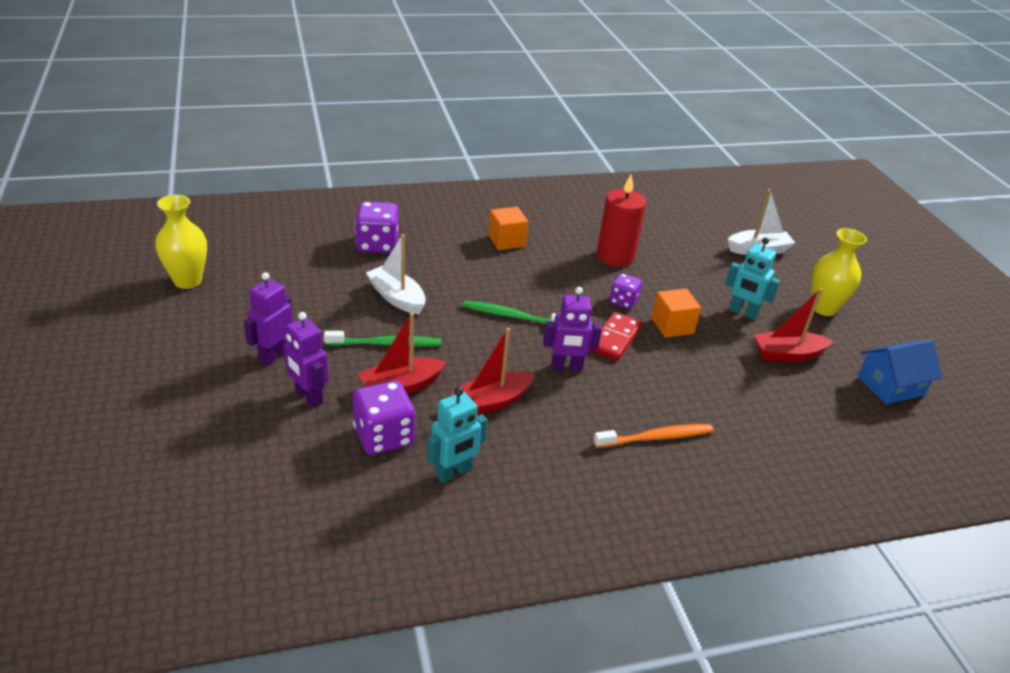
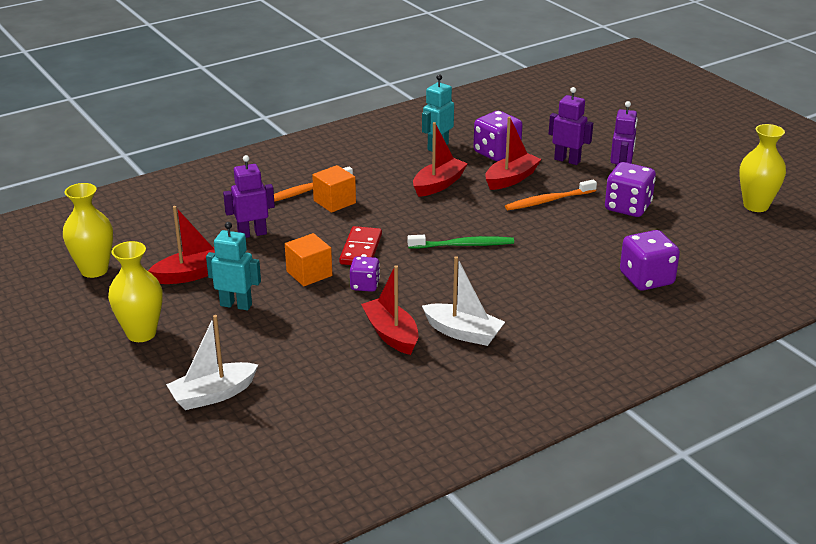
camera: 165 degrees right, 5 degrees down
(313, 313) = (628, 207): none -> purple dice
(386, 344) = (548, 201): green toothbrush -> orange toothbrush
(397, 298) = (575, 235): white boat -> white boat (463, 333)
(506, 241) = (522, 320): orange cube -> orange cube (334, 202)
(566, 367) = (394, 218): purple robot -> purple robot (252, 234)
(615, 256) = (391, 334): red candle -> red boat
(890, 386) = (94, 270): blue house -> yellow vase

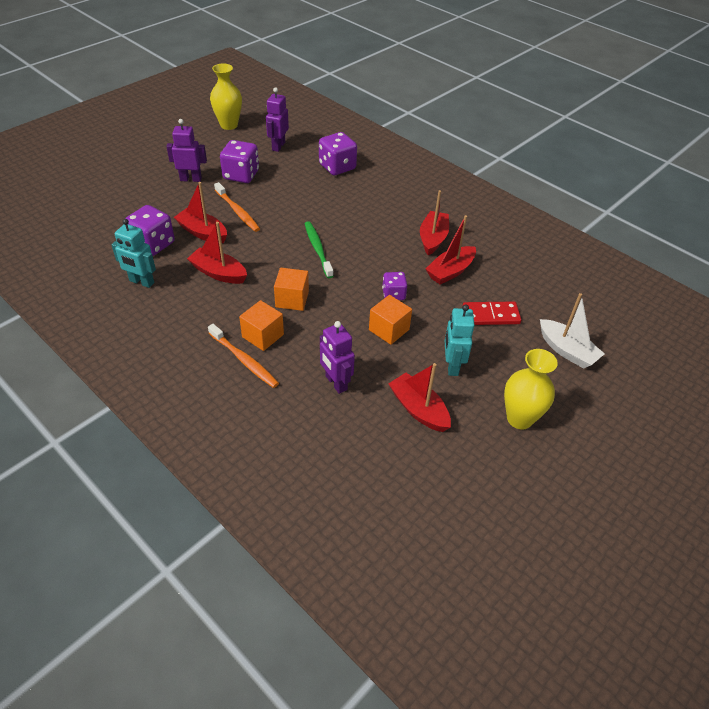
camera: 105 degrees left, 15 degrees up
(94, 270) = (440, 494): yellow vase -> none
(361, 249) = (341, 305): red domino -> red domino (490, 315)
(381, 221) = (292, 299): none -> orange cube
(463, 333) = (433, 238): white boat -> red boat
(567, 160) = (165, 205): purple robot -> purple robot (278, 146)

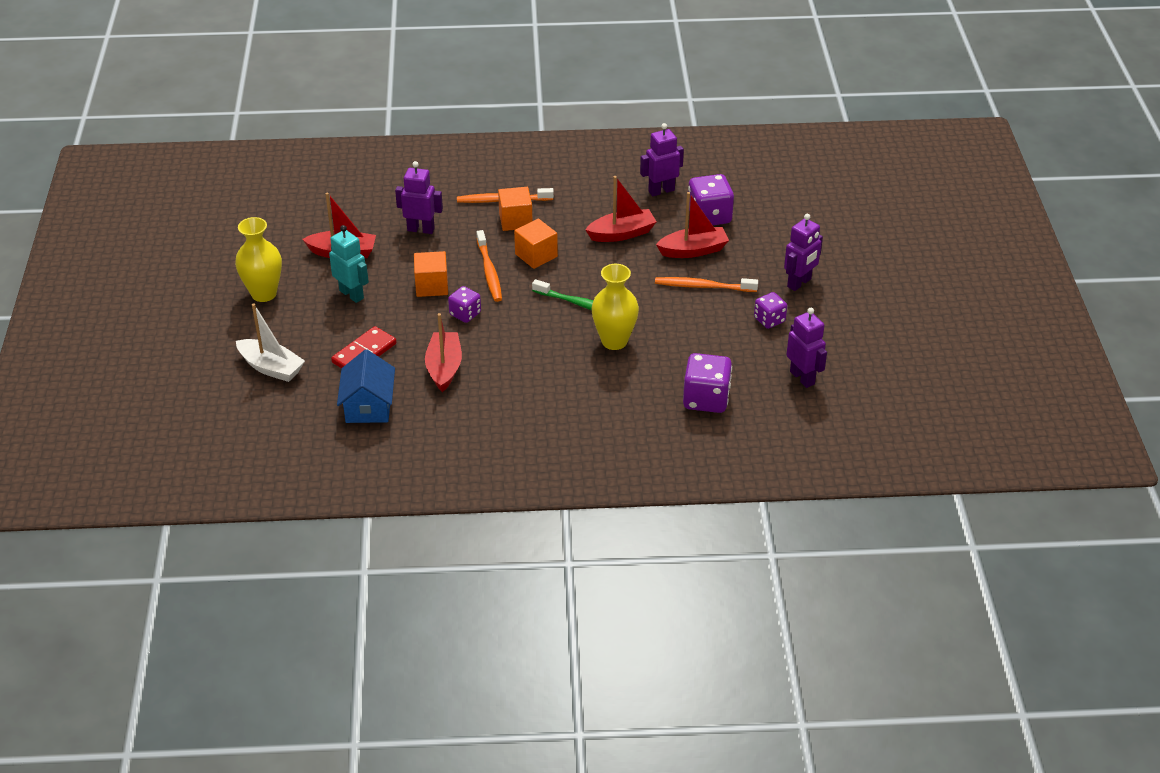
camera: 135 degrees right, 5 degrees down
(141, 282) = (661, 191): turquoise robot -> purple robot
(229, 125) = (895, 363): yellow vase -> yellow vase (614, 341)
(241, 175) = (769, 320): purple dice -> purple dice, size x0.60
(338, 311) = (489, 272): none -> orange toothbrush
(433, 238) = (501, 389): red boat -> none
(523, 281) = (368, 406): none -> blue house
(566, 350) = (271, 367): white boat -> white boat turned 150 degrees counterclockwise

